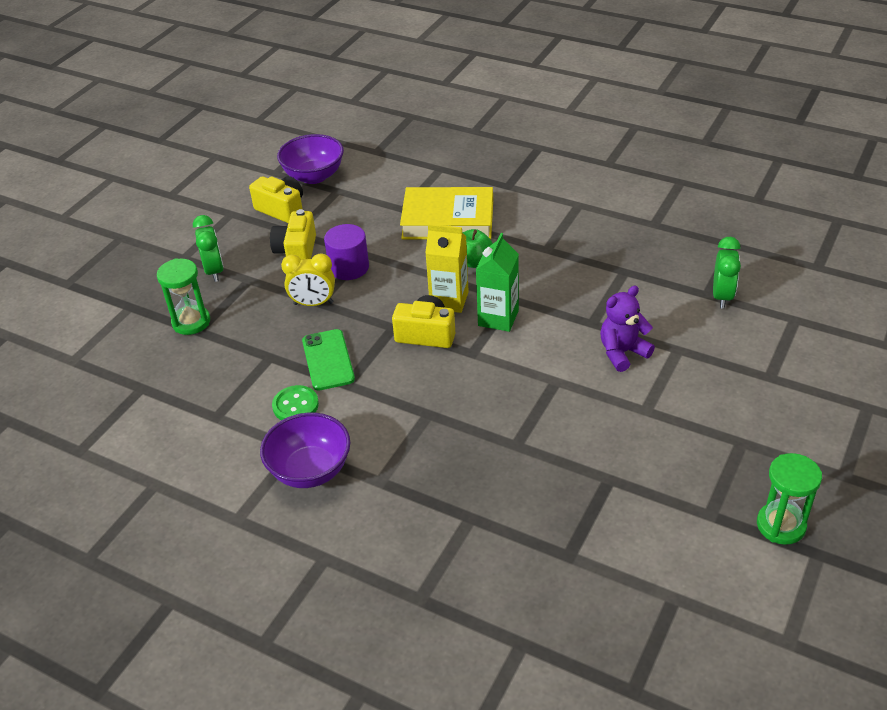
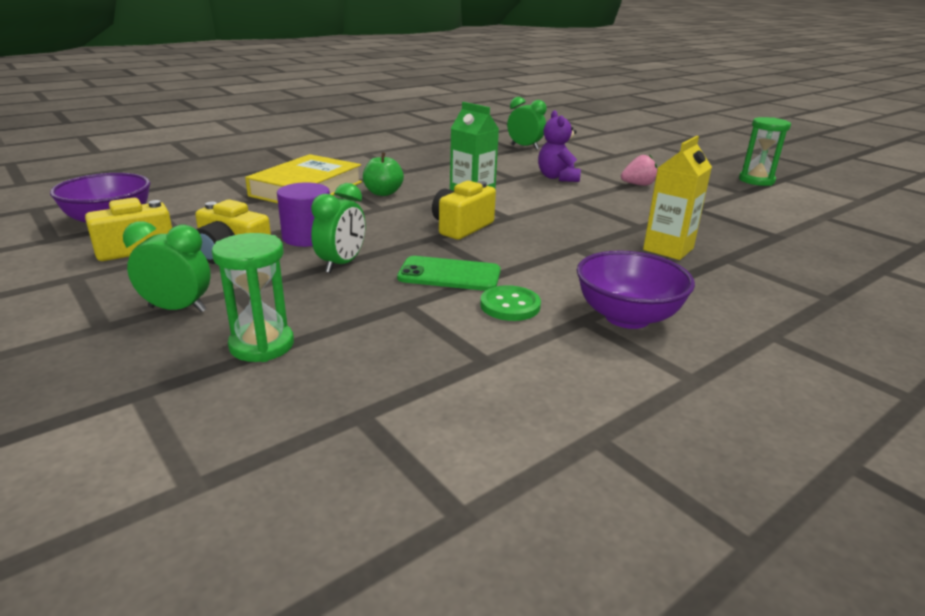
camera: 70 degrees left, 15 degrees down
(313, 303) = (341, 264): yellow clock -> green clock
(449, 300) = (424, 210): yellow carton -> yellow carton (668, 249)
(655, 419) = (638, 185): none -> pink strawberry

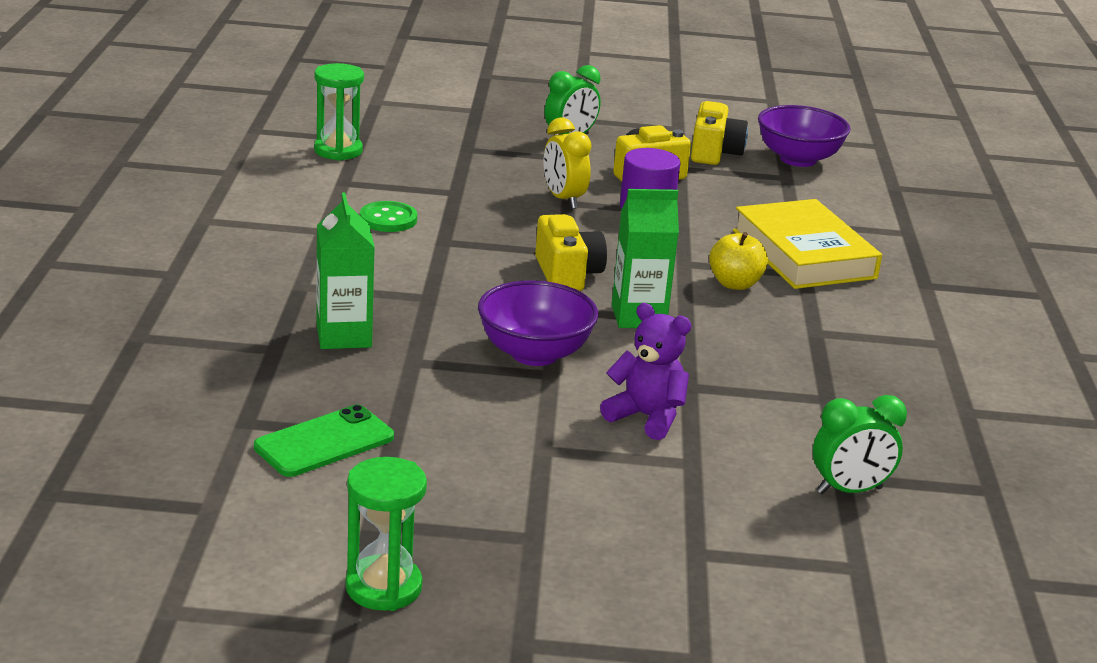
camera: 130 degrees right, 0 degrees up
(262, 345) = (477, 143): green hourglass -> green hourglass (338, 151)
(341, 264) = (563, 199): green clock -> yellow clock
(383, 193) = (735, 284): green apple -> yellow apple
(449, 275) = (475, 224): green phone -> green phone (324, 442)
(627, 317) = (294, 244): purple bowl -> purple bowl (534, 354)
(638, 185) = (530, 459): pink strawberry -> none
(668, 249) = (344, 336): yellow carton -> green carton

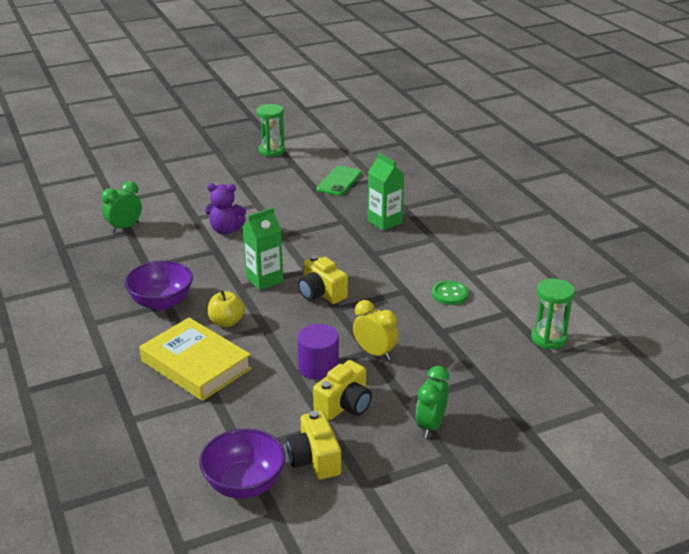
camera: 155 degrees right, 5 degrees up
(534, 354) = (296, 242): purple bowl -> purple bowl (161, 302)

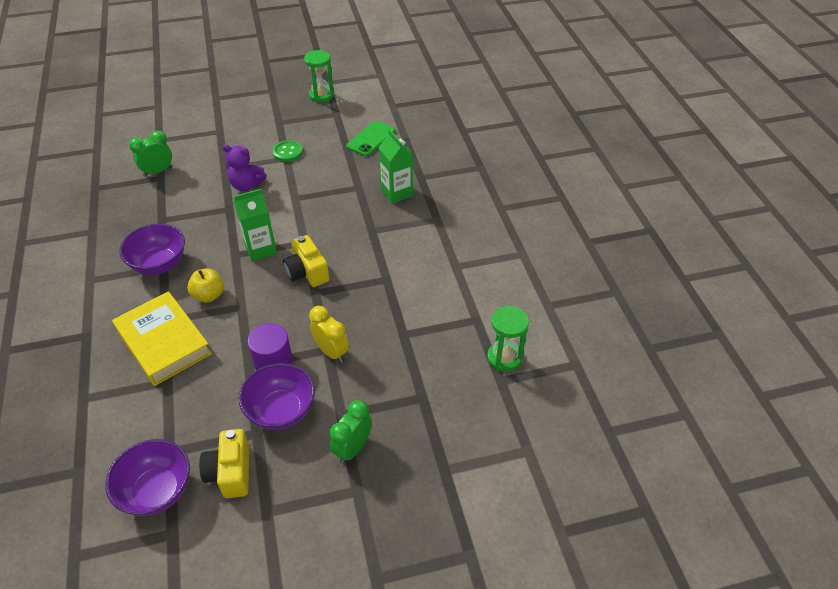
camera: 10 degrees right, 15 degrees up
(344, 405) = (281, 411): yellow camera -> purple bowl
(449, 294) = (427, 289): green button -> green button (287, 152)

